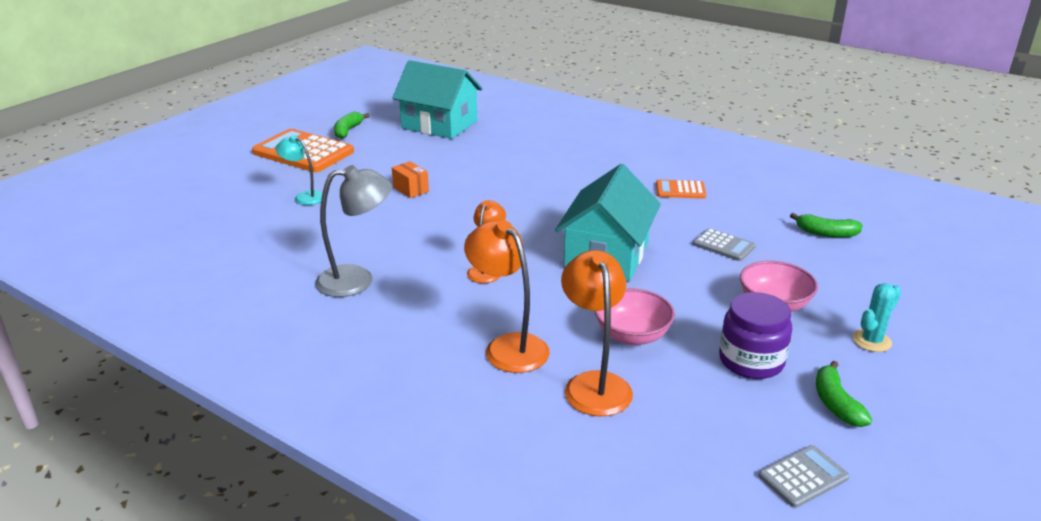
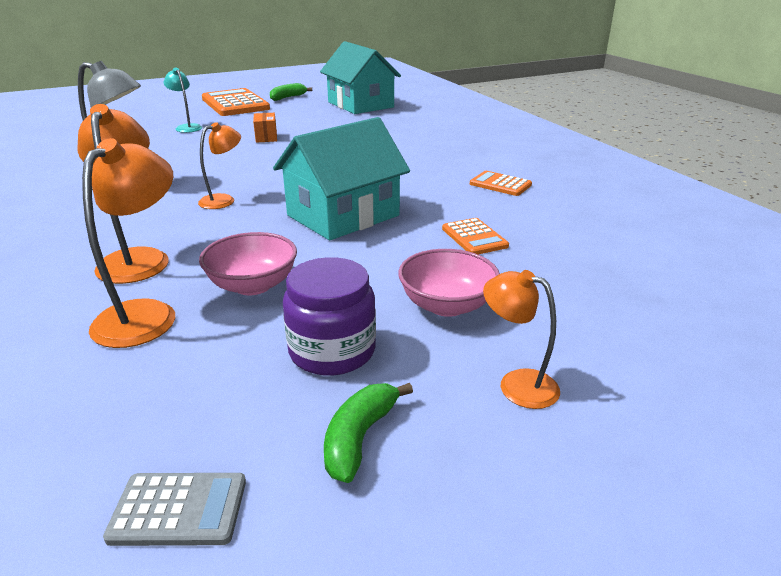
camera: 30 degrees right, 0 degrees up
(723, 245) = (474, 237): grey calculator -> orange calculator
(826, 233) = (617, 257): green banana -> none
(871, 341) = (517, 384): turquoise cactus -> orange lamp

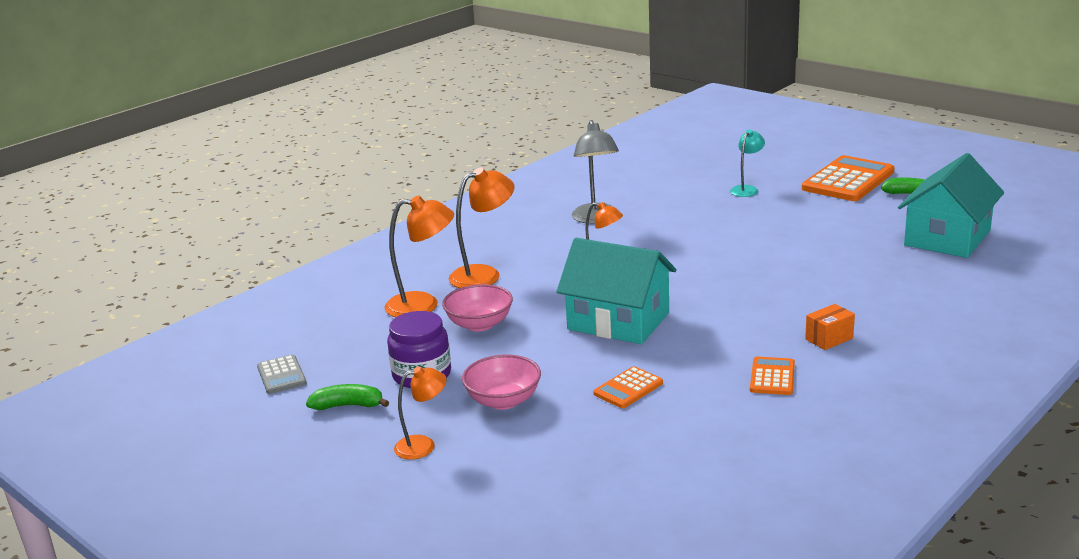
camera: 70 degrees right, 5 degrees down
(266, 137) = (765, 230): orange box -> orange box (829, 339)
(517, 384) = (423, 445): orange lamp -> orange lamp turned 60 degrees clockwise

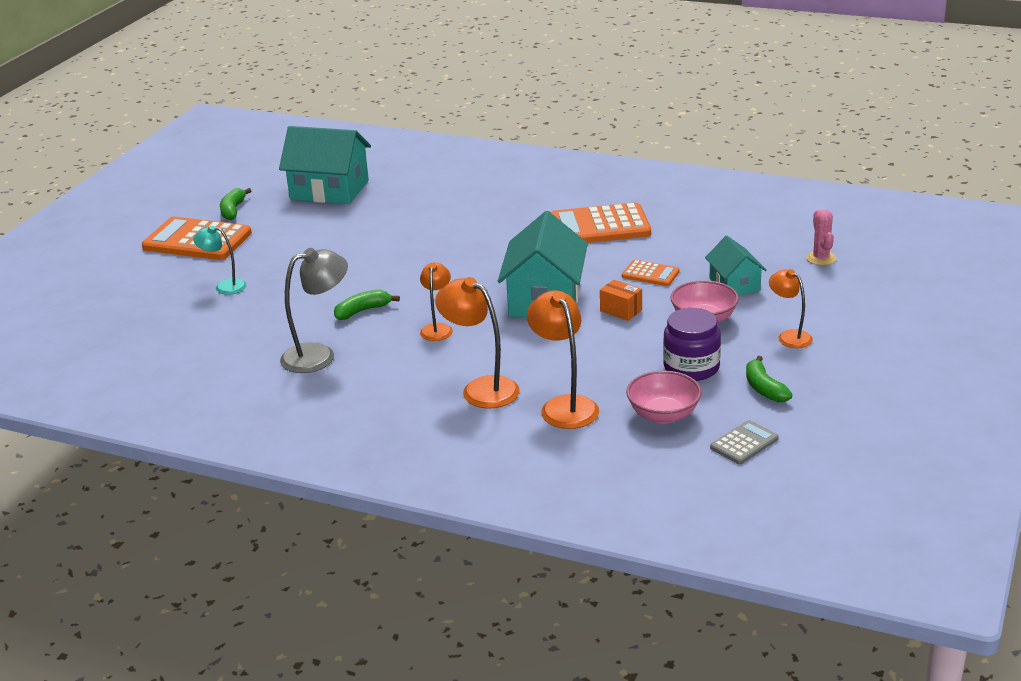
camera: 110 degrees left, 5 degrees up
(479, 324) = (586, 363): pink bowl -> pink bowl (663, 415)
(563, 438) = (734, 284): none -> turquoise house
(582, 523) = (821, 258): none -> pink cactus
(659, 238) = (362, 311): none -> green banana
(772, 377) = (599, 226): orange calculator -> orange calculator, size x1.99
(829, 339) = (530, 214): orange box -> orange box (621, 310)

